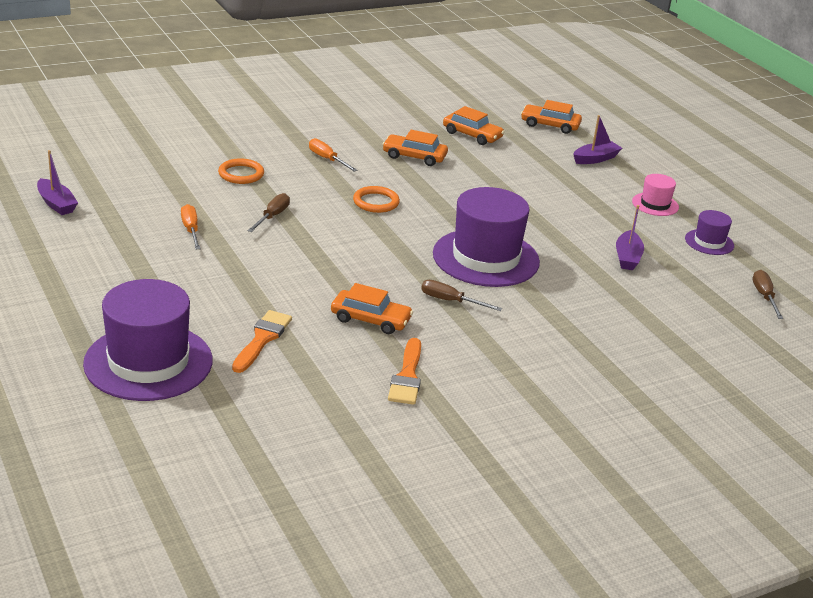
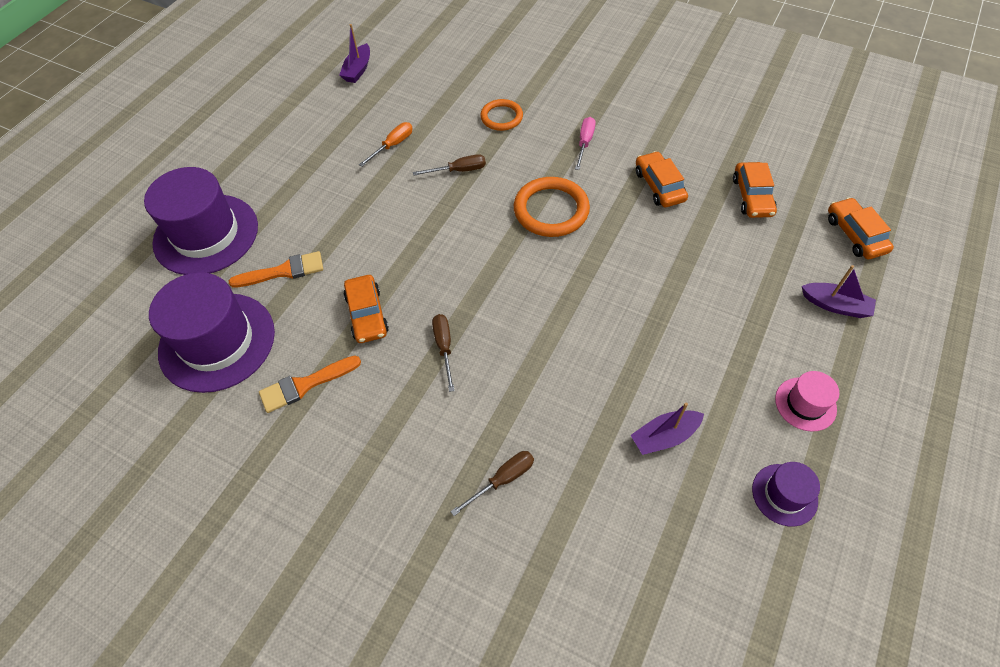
camera: 60 degrees right, 25 degrees up
(327, 159) = (584, 143): orange screwdriver -> pink screwdriver
(376, 202) = (551, 210): orange ring -> orange ring, size x1.60
(486, 258) = (541, 330): purple hat -> purple hat (217, 341)
(764, 296) = (726, 608): brown screwdriver -> brown screwdriver (502, 480)

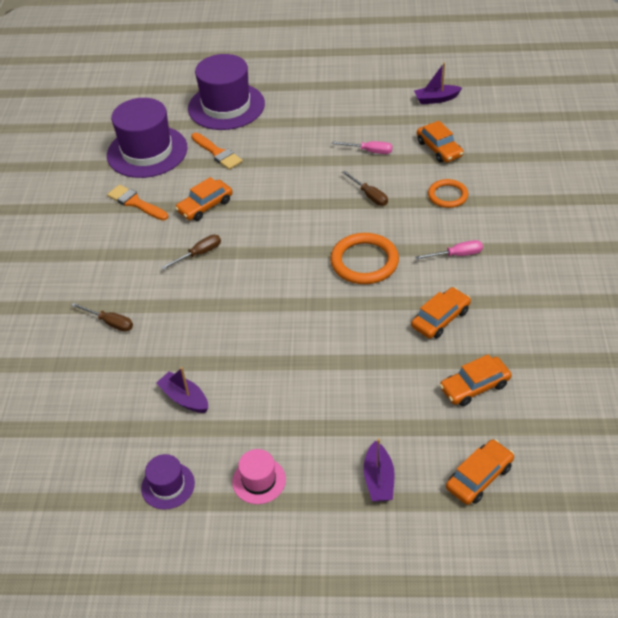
camera: 65 degrees right, 10 degrees down
(393, 145) = (369, 151): orange screwdriver -> pink screwdriver
(431, 97) = (439, 149): none -> orange car

